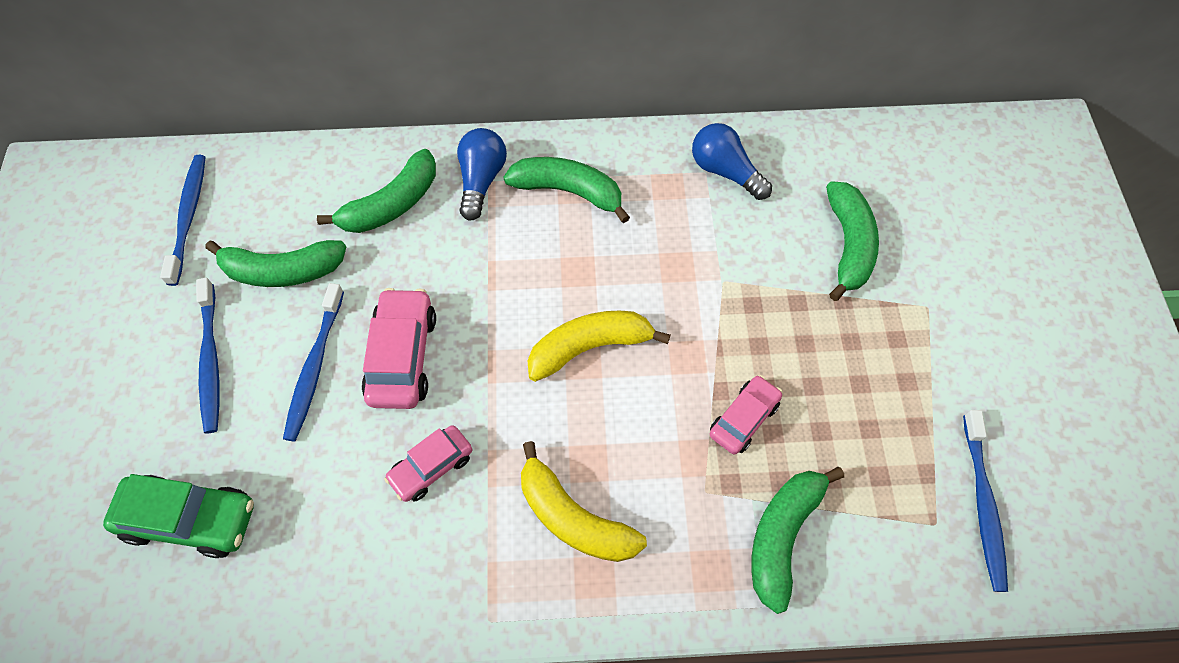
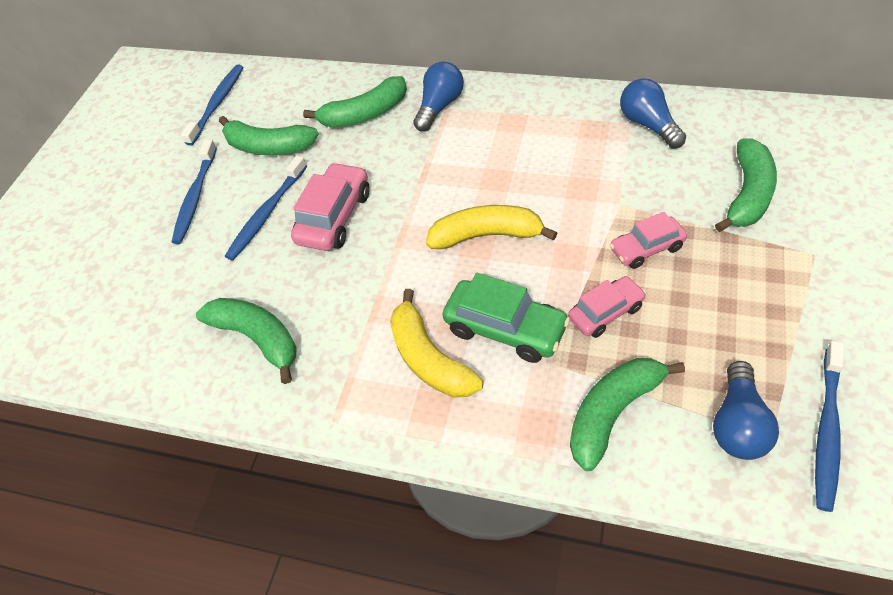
camera: 25 degrees right, 10 degrees down
(190, 519) = (139, 298): green car -> green car (505, 329)
(431, 467) = (328, 298): pink car -> pink car (646, 249)
(568, 191) = (507, 123): green banana -> green banana (258, 338)
(903, 518) = (738, 424): none -> blue light bulb

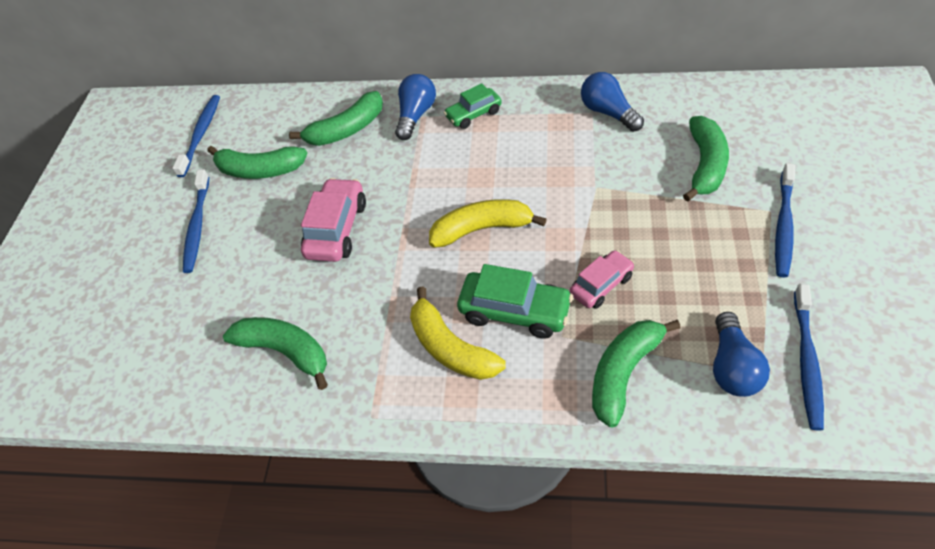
camera: 10 degrees left, 0 degrees up
(266, 214) = (270, 234): blue toothbrush -> blue toothbrush (783, 226)
(501, 112) = (473, 114): none -> green car
(646, 249) = (626, 224): pink car -> none

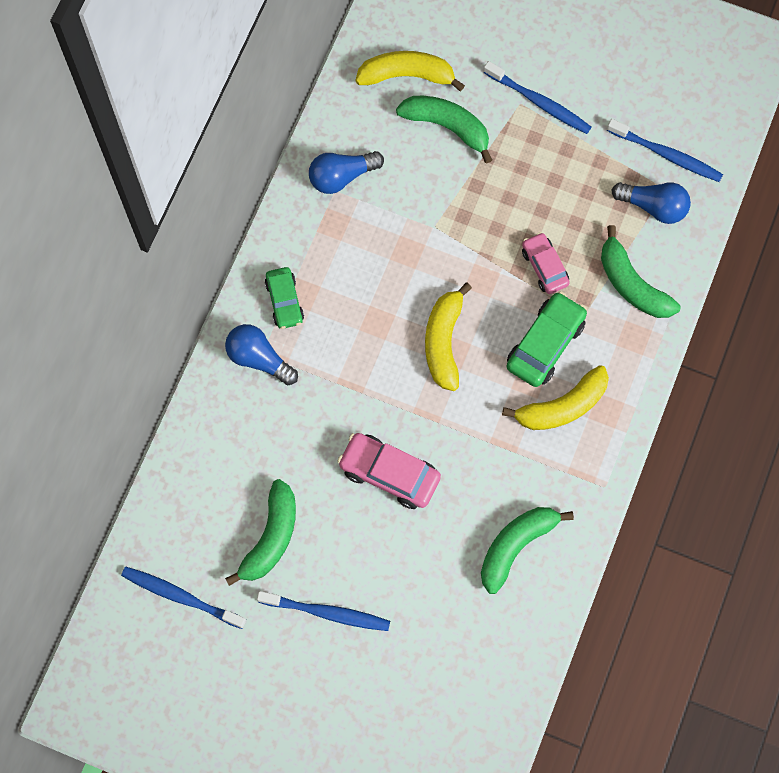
camera: 80 degrees left, 20 degrees up
(346, 130) = (248, 435): green banana -> none
(737, 123) = (407, 75): none -> yellow banana

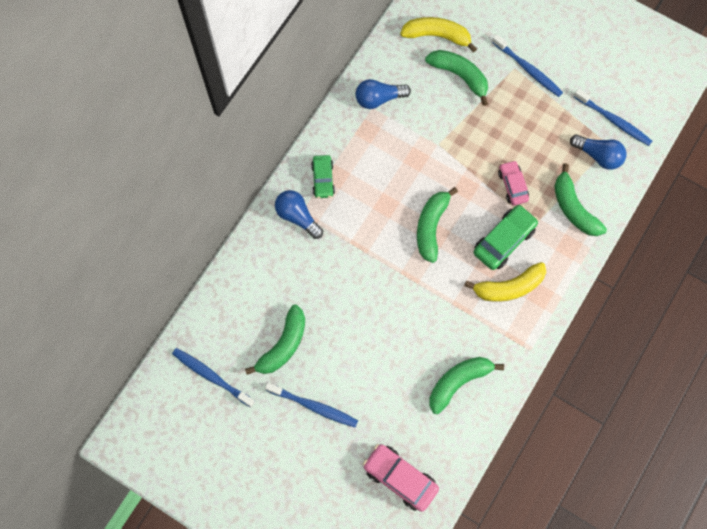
camera: 10 degrees right, 0 degrees up
(389, 474) = (376, 314): pink car -> pink car (400, 478)
(444, 342) = (431, 226): yellow banana -> green banana

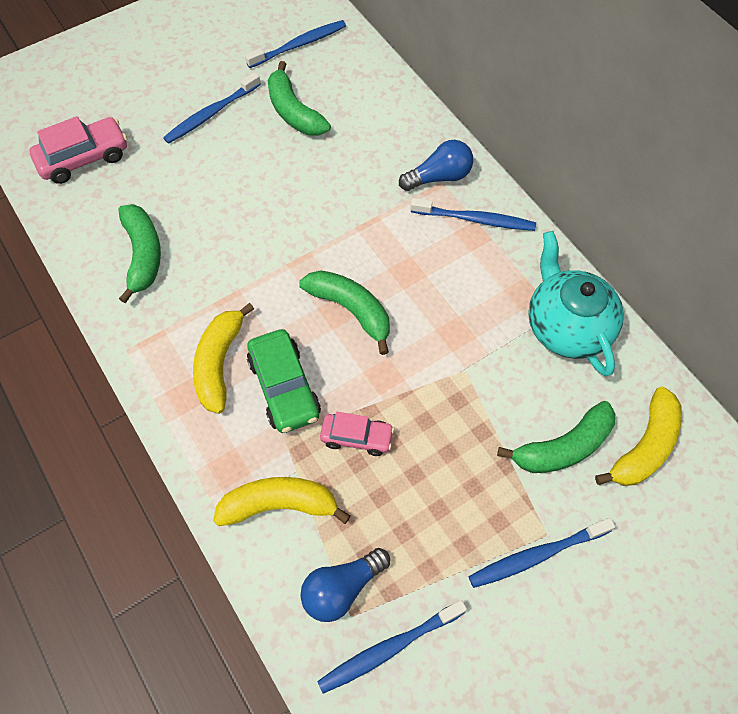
camera: 115 degrees right, 10 degrees down
(323, 179) = (476, 219): green car -> blue toothbrush
(379, 99) = (566, 326): blue light bulb -> turquoise teapot
(573, 208) = (279, 505): green banana -> yellow banana

